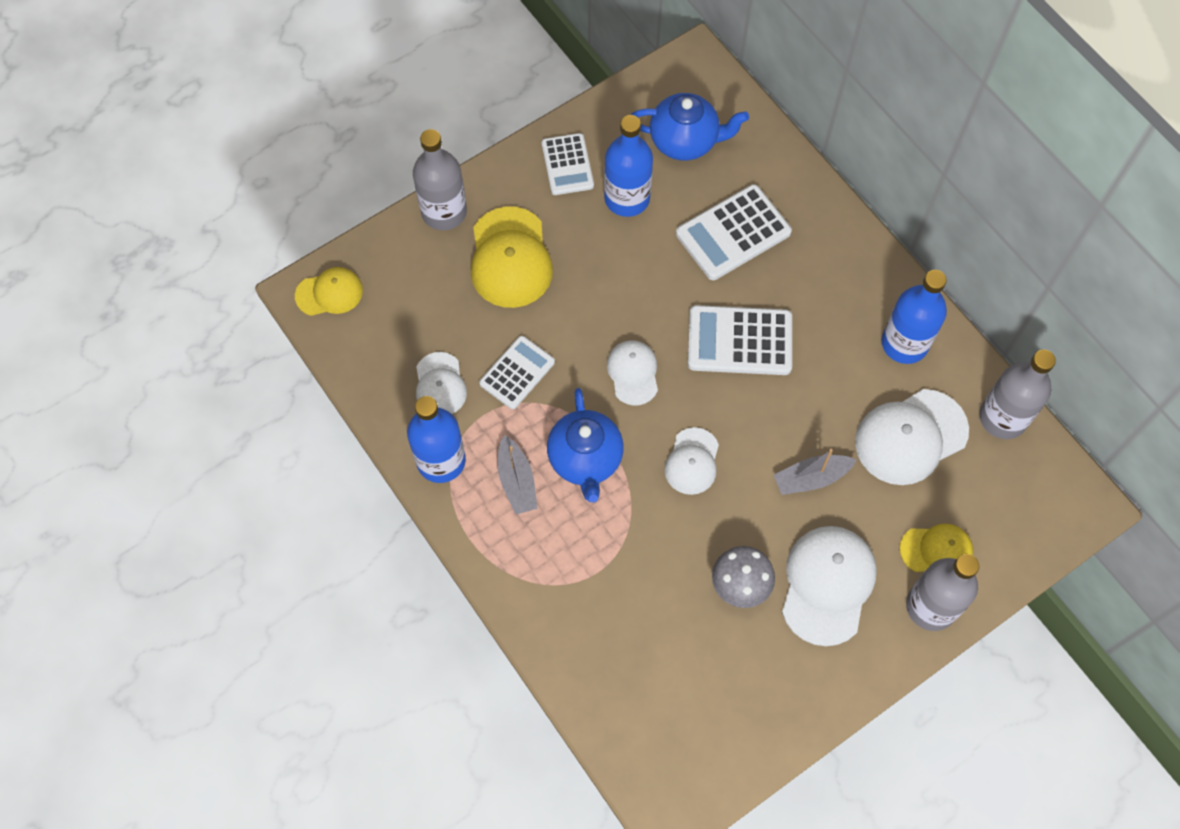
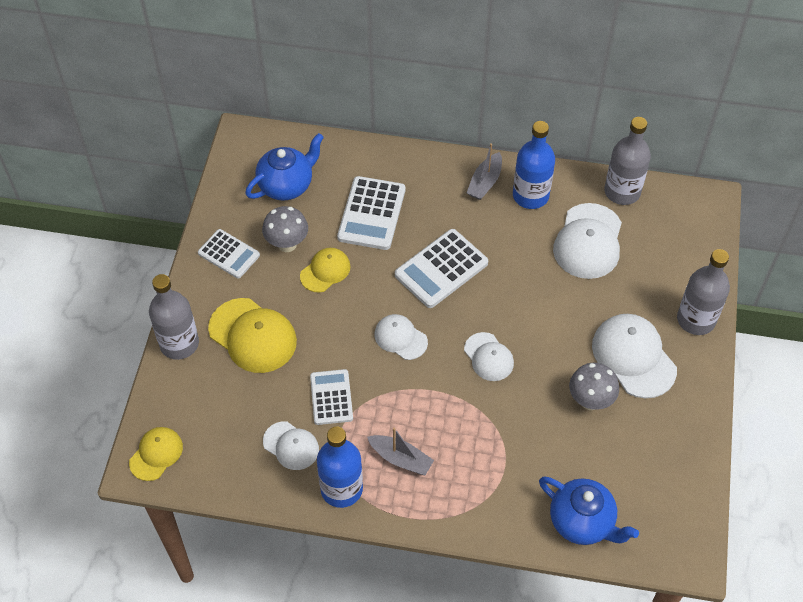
camera: 45 degrees left, 10 degrees down
(585, 460) = (427, 410): blue teapot -> blue teapot (582, 522)
(627, 198) = (287, 244): blue bottle -> grey mushroom
(811, 478) = (562, 308): grey boat -> grey boat (485, 182)
(936, 550) = (666, 288): yellow cap -> yellow cap (325, 271)

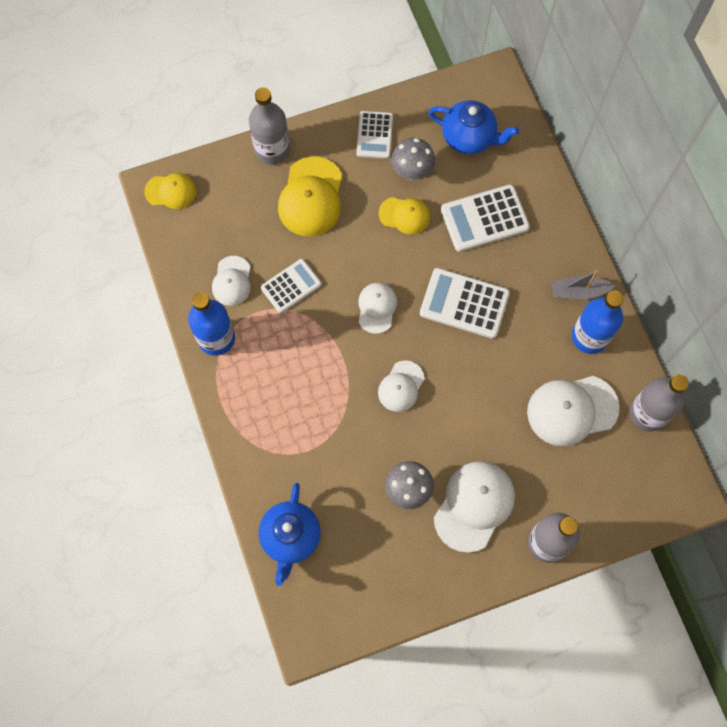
camera: 60 degrees right, 15 degrees up
(401, 459) = (267, 368): grey boat -> none

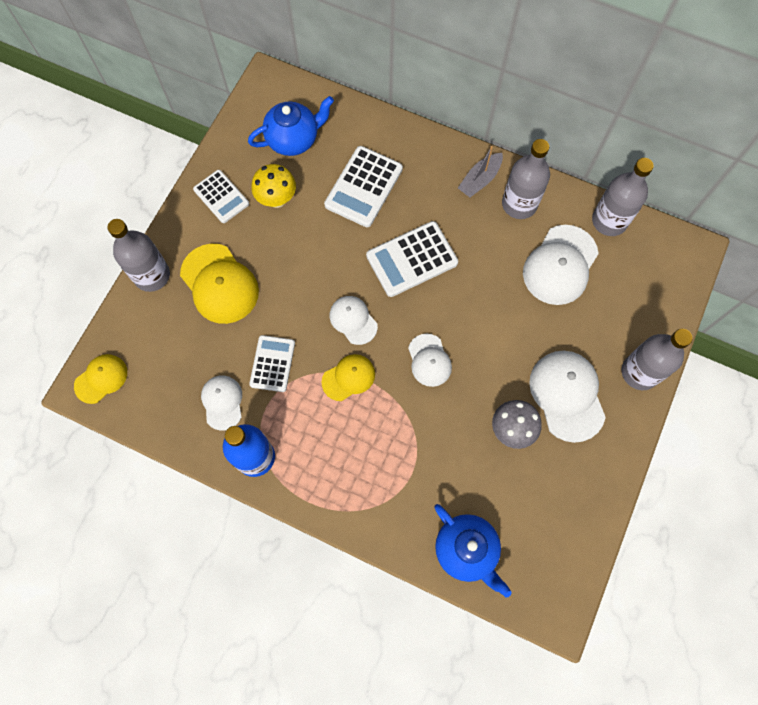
camera: 45 degrees left, 0 degrees up
(232, 281) = (222, 402): white cap -> white cap turned 150 degrees counterclockwise
(404, 215) = (304, 235): yellow cap -> yellow cap (348, 378)
(412, 172) = (277, 199): grey mushroom -> yellow mushroom
(589, 337) = (519, 204): blue bottle -> grey bottle

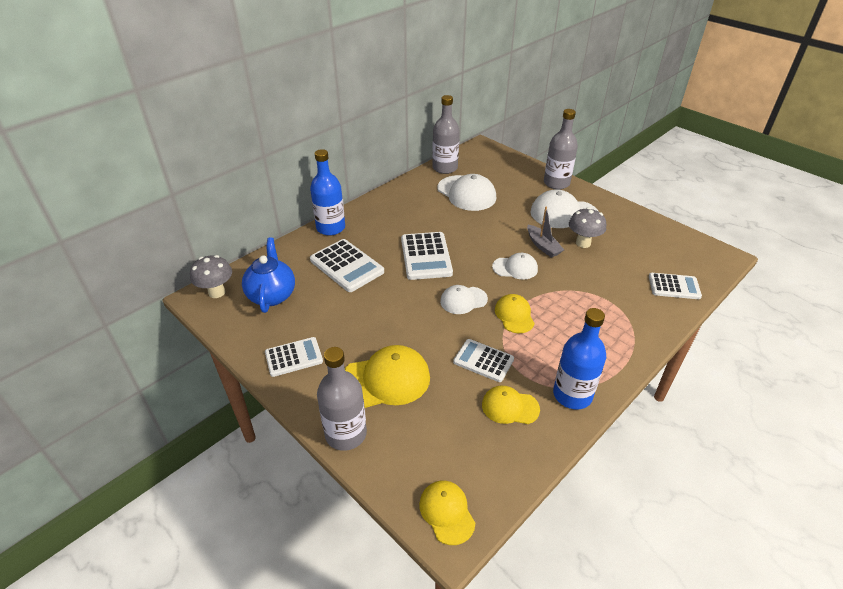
camera: 70 degrees left, 30 degrees down
(222, 402) = (510, 407): white cap -> yellow cap
(277, 199) = (323, 319): yellow mushroom -> none
(280, 91) = (217, 292): none -> grey mushroom
(422, 143) = (330, 228): none -> blue bottle
(466, 550) = (674, 286): blue teapot -> white calculator
(480, 180) = (380, 209): grey boat -> grey boat (543, 246)
(519, 204) = (410, 198): grey bottle -> none

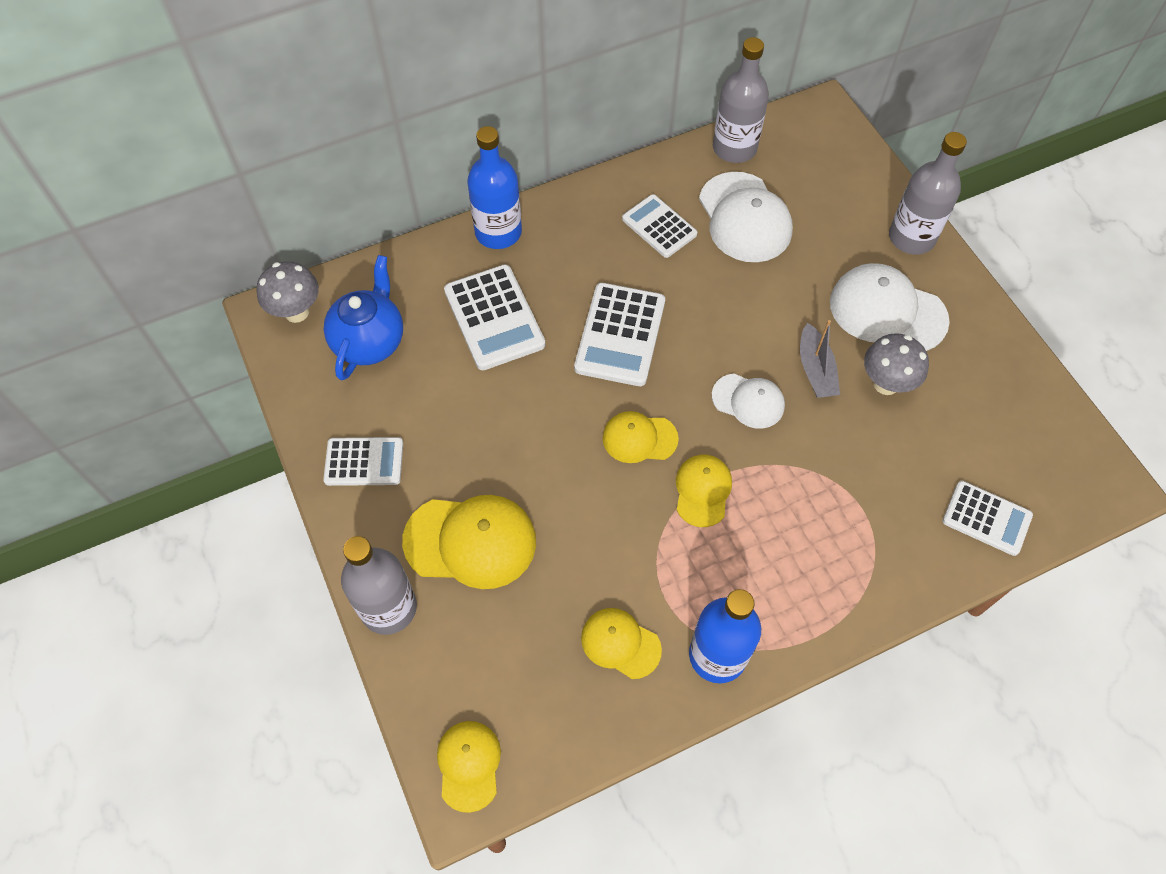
camera: 20 degrees right, 20 degrees up
(463, 300) = (639, 438): white cap -> yellow cap
(483, 361) = (619, 555): white calculator -> white calculator (659, 227)

